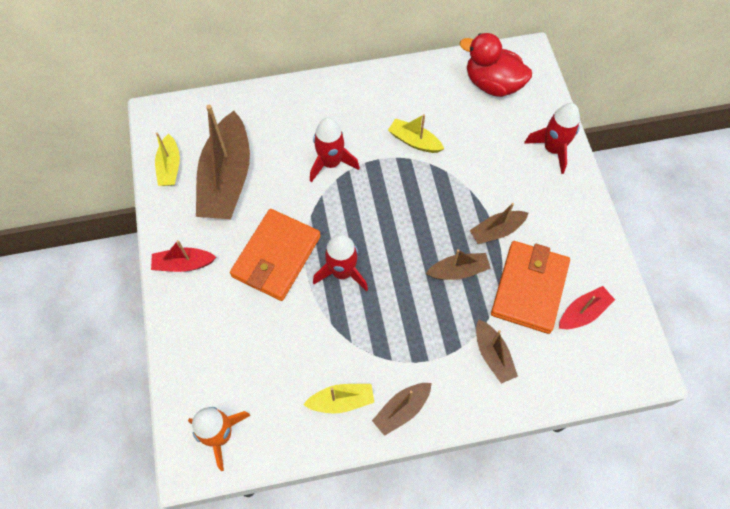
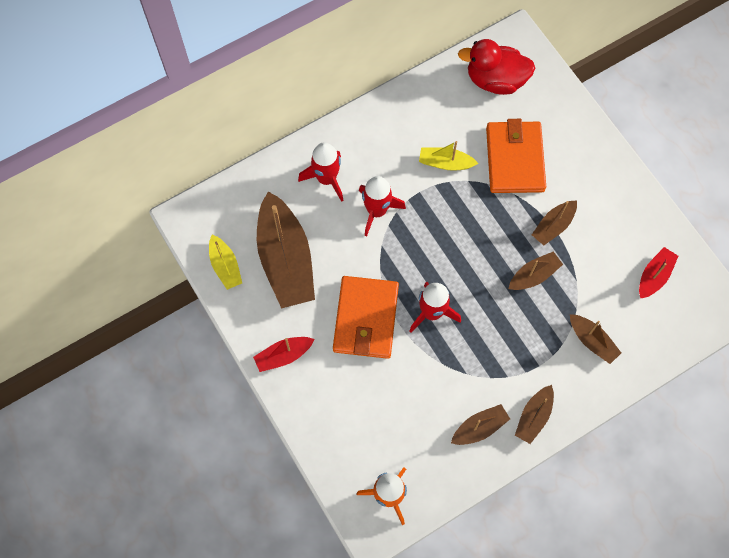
camera: 20 degrees left, 5 degrees up
(341, 401) = (479, 428): yellow boat -> brown boat
(529, 288) = (601, 270): orange wallet -> orange wallet (515, 159)
(552, 149) = (574, 129): red rocket -> red rocket (326, 179)

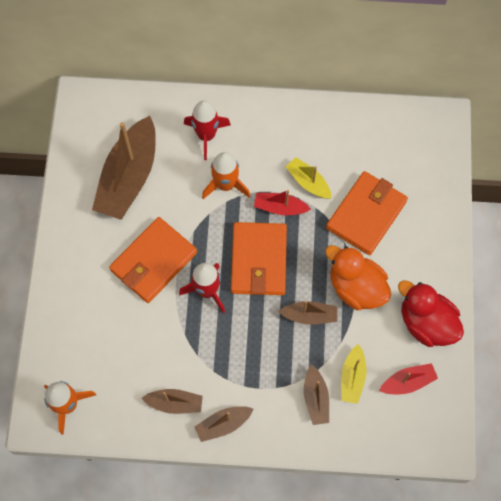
camera: 35 degrees right, 0 degrees up
(225, 266) = (81, 153): yellow boat -> yellow boat (352, 377)
(283, 355) = (72, 248): red boat -> red boat (280, 207)
(377, 211) = (225, 185): red rocket -> orange rocket
(455, 257) = (258, 260): none -> orange wallet
(495, 80) = (400, 142): red duck -> red duck (426, 323)
(553, 226) = (356, 287): brown boat -> orange duck

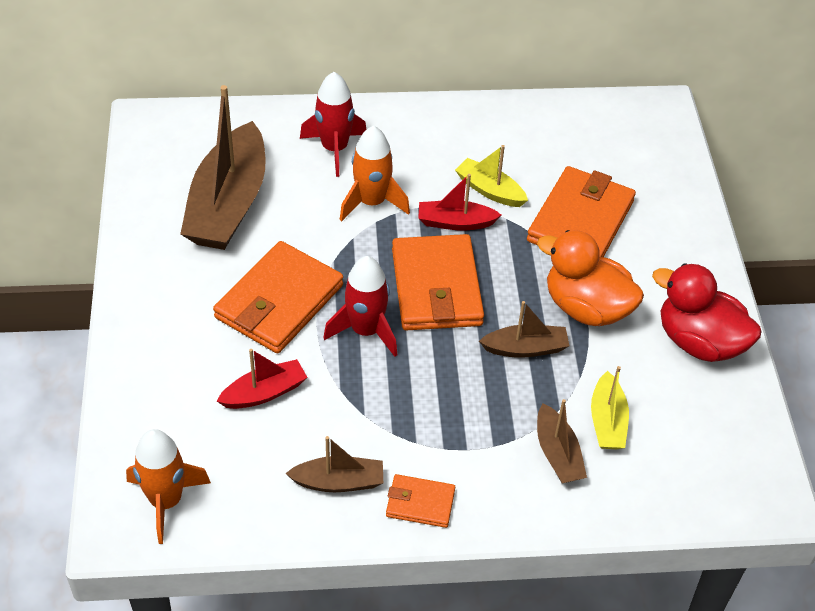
camera: 10 degrees left, 20 degrees down
(223, 424) = (420, 503): brown boat -> orange wallet
(407, 382) = (691, 419): red boat -> red boat (264, 393)

